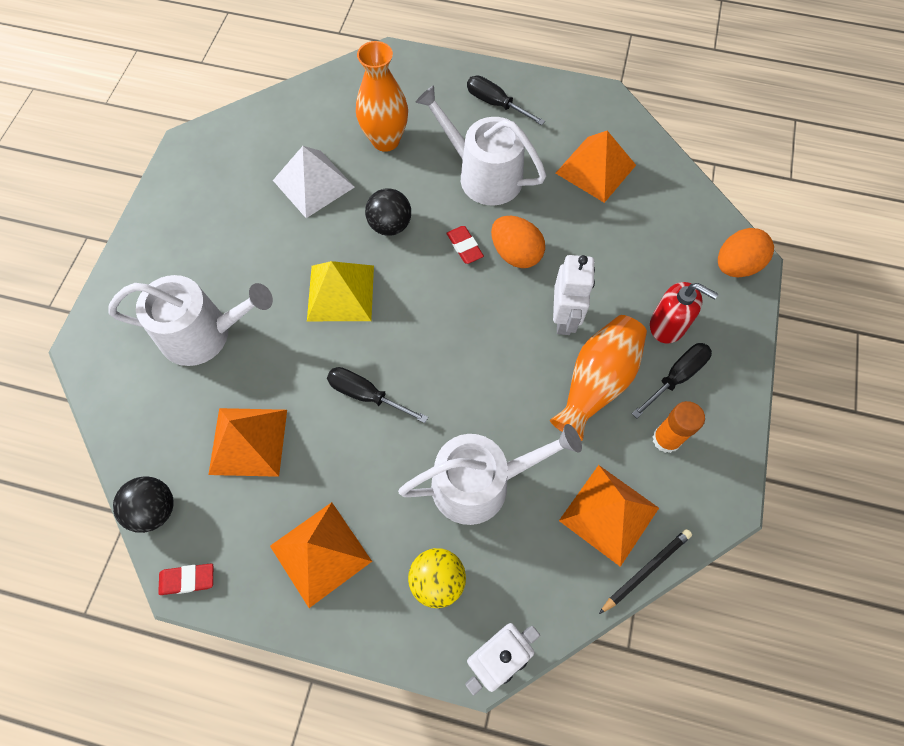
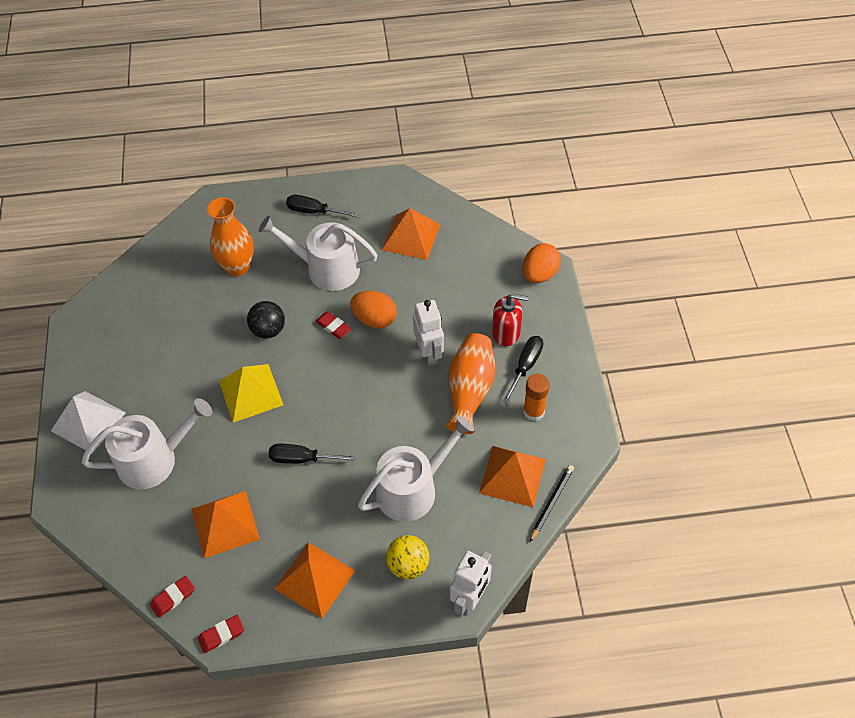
camera: 20 degrees left, 10 degrees down
(154, 509) = (173, 597): black ball -> red eraser
(313, 183) = (193, 318): white pyramid -> white pyramid (88, 421)

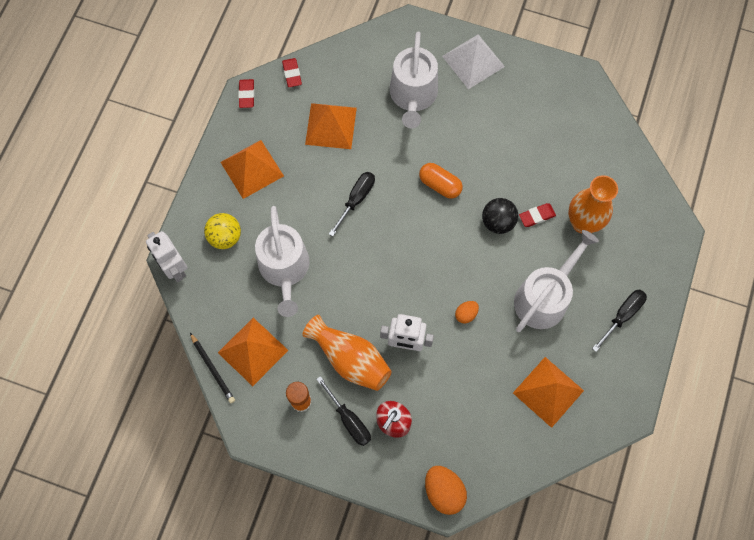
camera: 115 degrees right, 15 degrees up
(250, 392) = (440, 185): yellow pyramid -> orange capsule
(333, 327) = (475, 276): red eraser -> red eraser (537, 216)
(374, 319) = (466, 314): orange egg -> orange egg, size x0.55

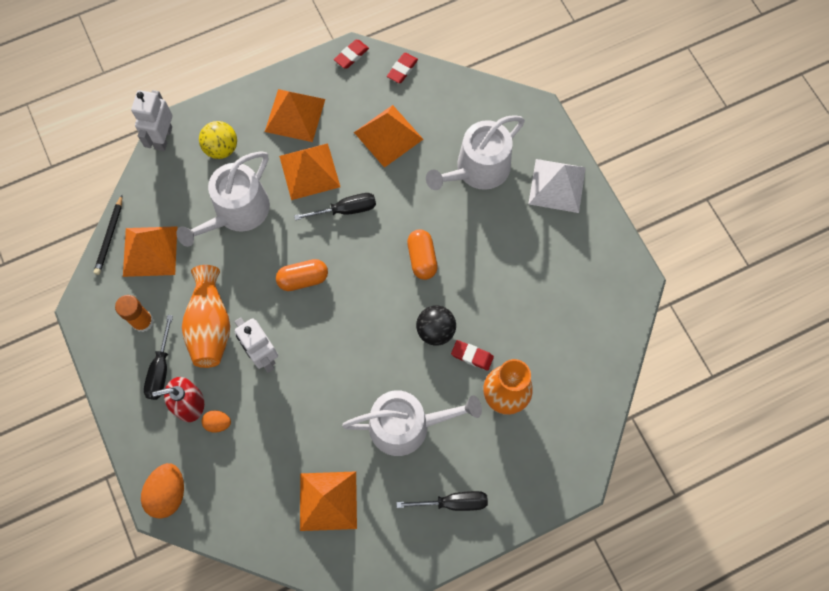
camera: 45 degrees right, 0 degrees up
(303, 196) = (309, 171): none -> orange pyramid
(378, 270) = (303, 279): none -> orange capsule
(466, 314) = (331, 377): orange egg -> orange egg (218, 423)

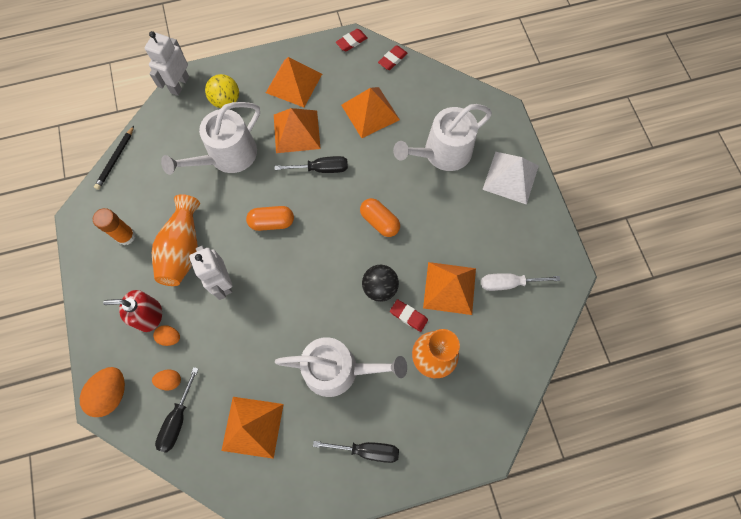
camera: 10 degrees right, 0 degrees up
(150, 251) = (146, 177): orange pyramid -> orange pyramid (449, 288)
(161, 369) = (131, 280): black screwdriver -> black screwdriver (178, 419)
(229, 469) = (170, 380): none -> orange egg
(422, 258) = (379, 221): orange capsule -> orange capsule turned 45 degrees counterclockwise
(573, 302) = (509, 283): none -> white screwdriver

